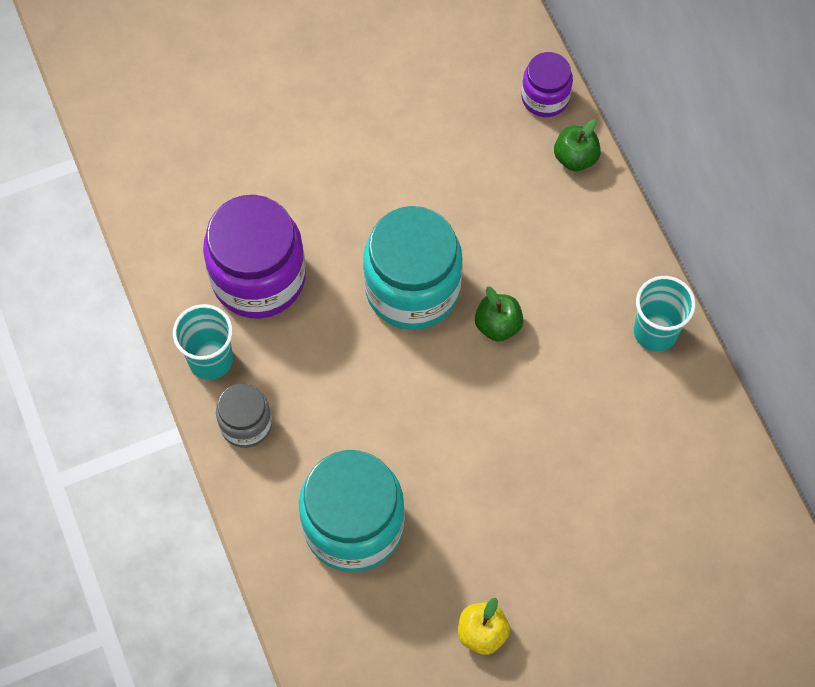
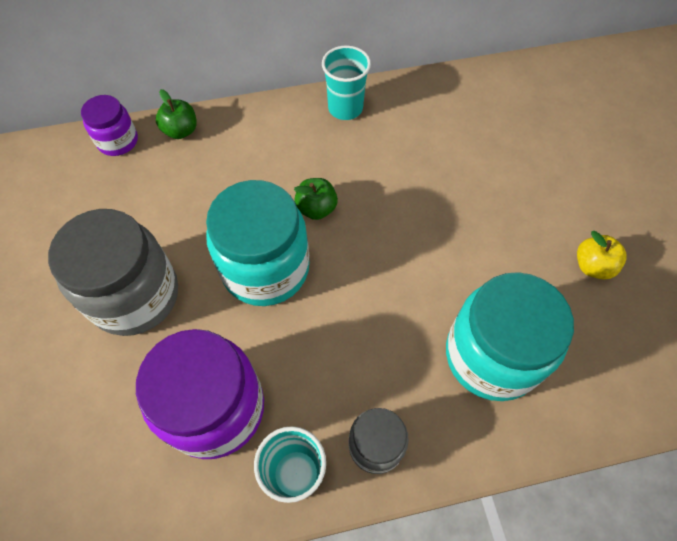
camera: 80 degrees left, 5 degrees down
(358, 175) = (135, 295): none -> grey jar

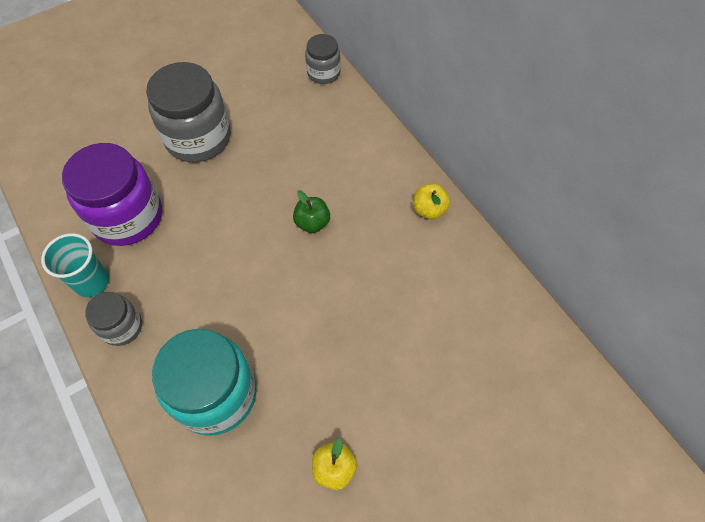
camera: 70 degrees right, 0 degrees up
(118, 141) = (323, 73): purple jar -> grey jar
(181, 131) = (350, 106): green apple -> none
(265, 268) = (245, 207): turquoise jar -> none
(345, 108) = (429, 209): turquoise cup -> yellow apple

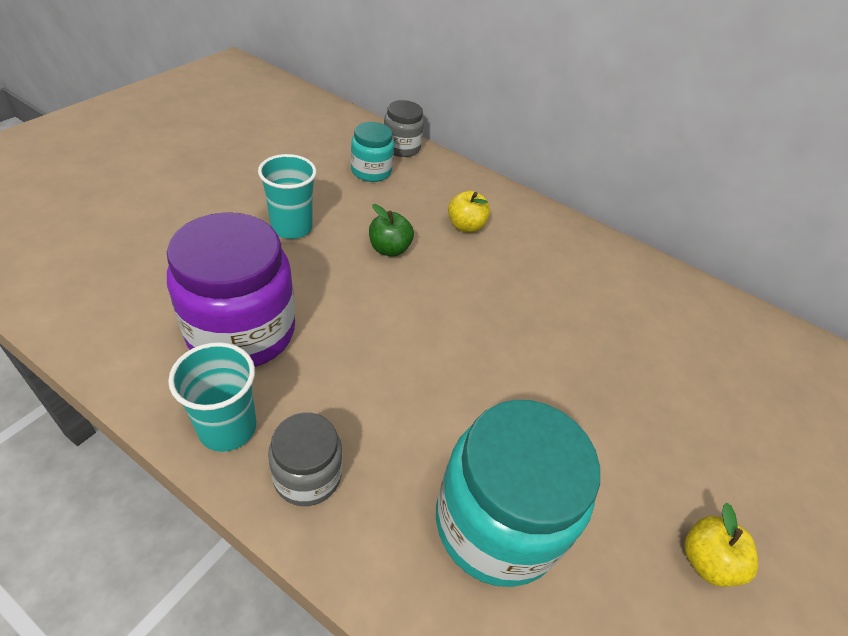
camera: 30 degrees left, 15 degrees down
(198, 138) = (291, 227): grey jar -> turquoise cup
(284, 94) = (371, 171): none -> turquoise jar
(312, 223) = (483, 286): green apple -> green apple (389, 249)
(429, 209) = (593, 248): yellow apple -> yellow apple (465, 226)

